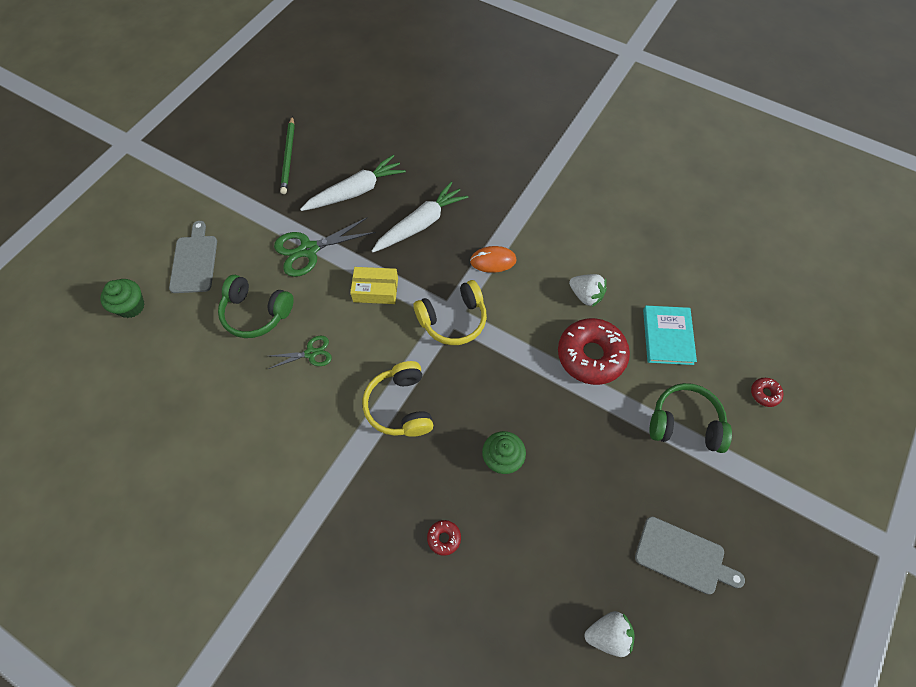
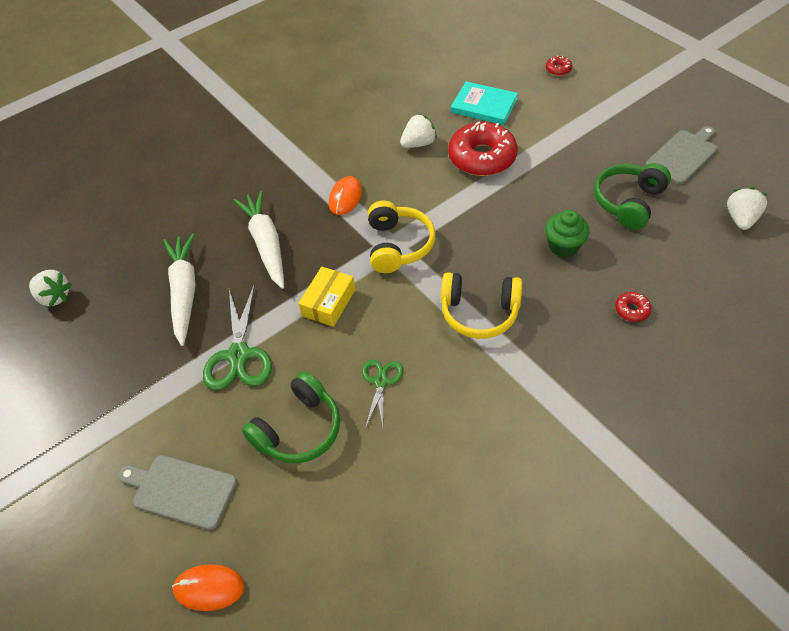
camera: 65 degrees left, 10 degrees down
(131, 306) = (209, 588): green cupcake -> orange mouse
(288, 157) = (85, 349): green pencil -> none
(327, 118) = (55, 297): none -> white strawberry
(685, 423) = (568, 120): green headphones -> green headphones (628, 202)

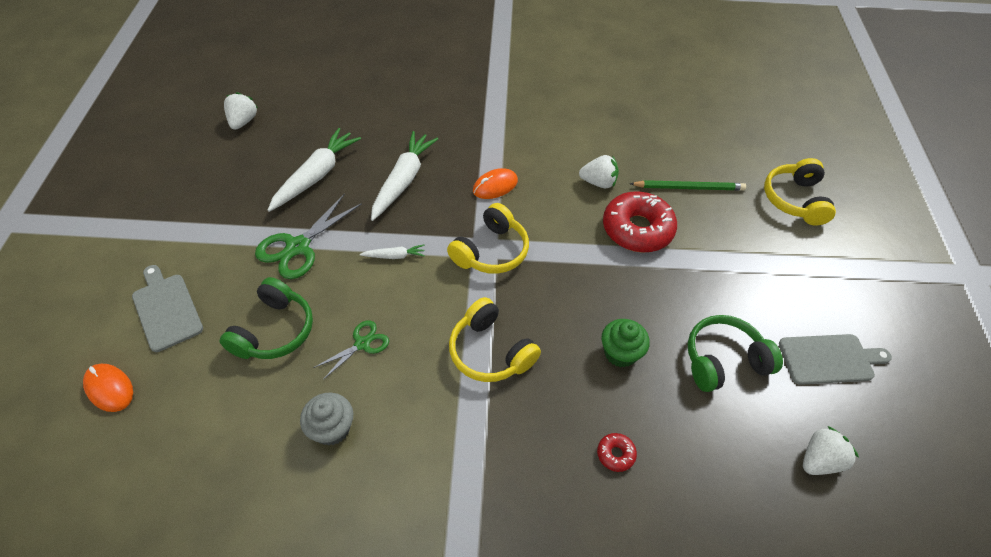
camera: 35 degrees right, 0 degrees up
(55, 297) = (243, 121): white strawberry -> white strawberry turned 150 degrees counterclockwise
(299, 429) = (274, 331): green headphones -> green headphones turned 60 degrees counterclockwise
(329, 302) = (395, 256): yellow box -> white carrot
(431, 455) = (332, 428): none -> grey cupcake
(484, 106) = (689, 187): turquoise book -> green pencil
(558, 69) = (795, 200): red donut -> yellow headphones

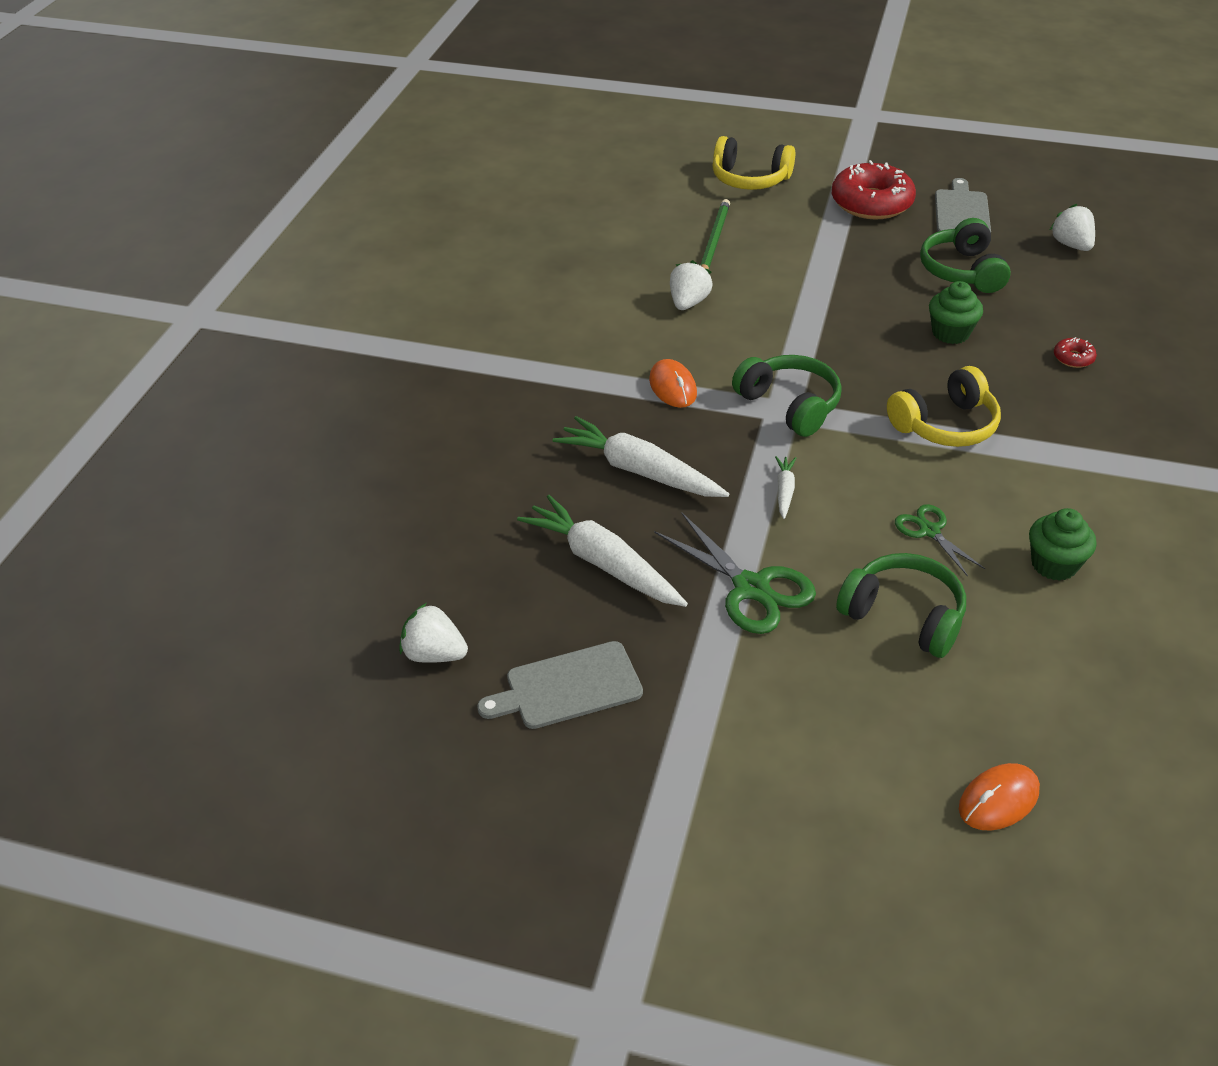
camera: 75 degrees left, 10 degrees down
(166, 309) = (855, 740): grey cutting board -> grey cutting board (568, 687)
(332, 428) = (1054, 564): grey cupcake -> green cupcake
(491, 251) = (789, 405): yellow headphones -> green headphones
(637, 229) = (773, 289): red donut -> red donut (871, 203)

